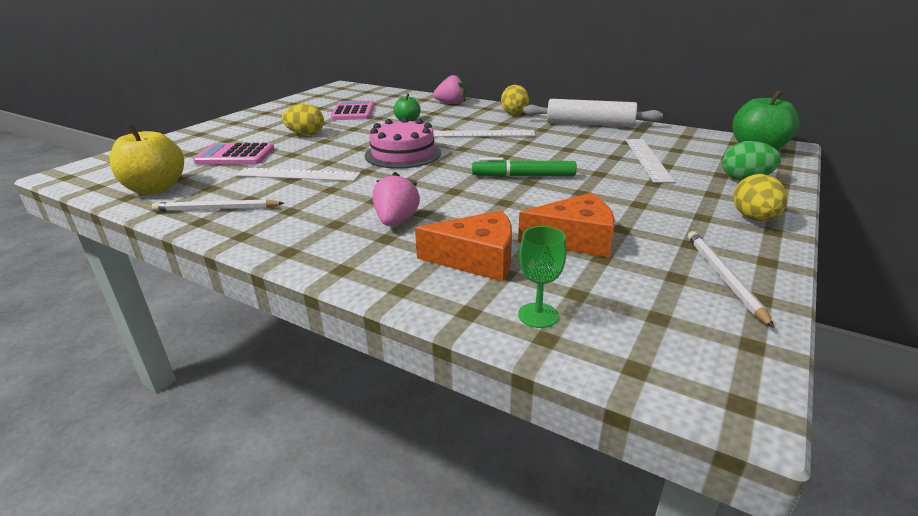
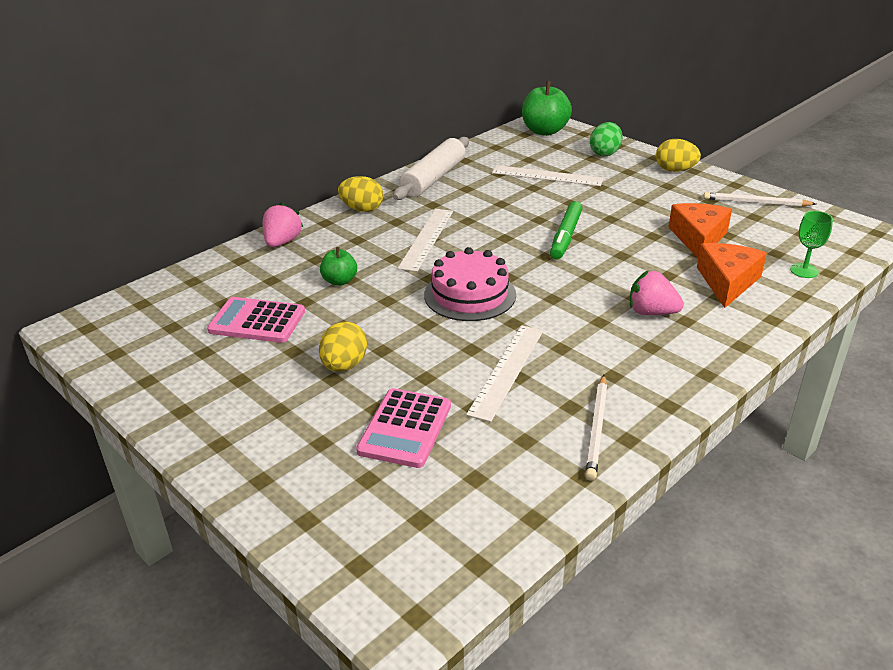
camera: 75 degrees left, 5 degrees up
(156, 189) = (512, 493): yellow apple -> none

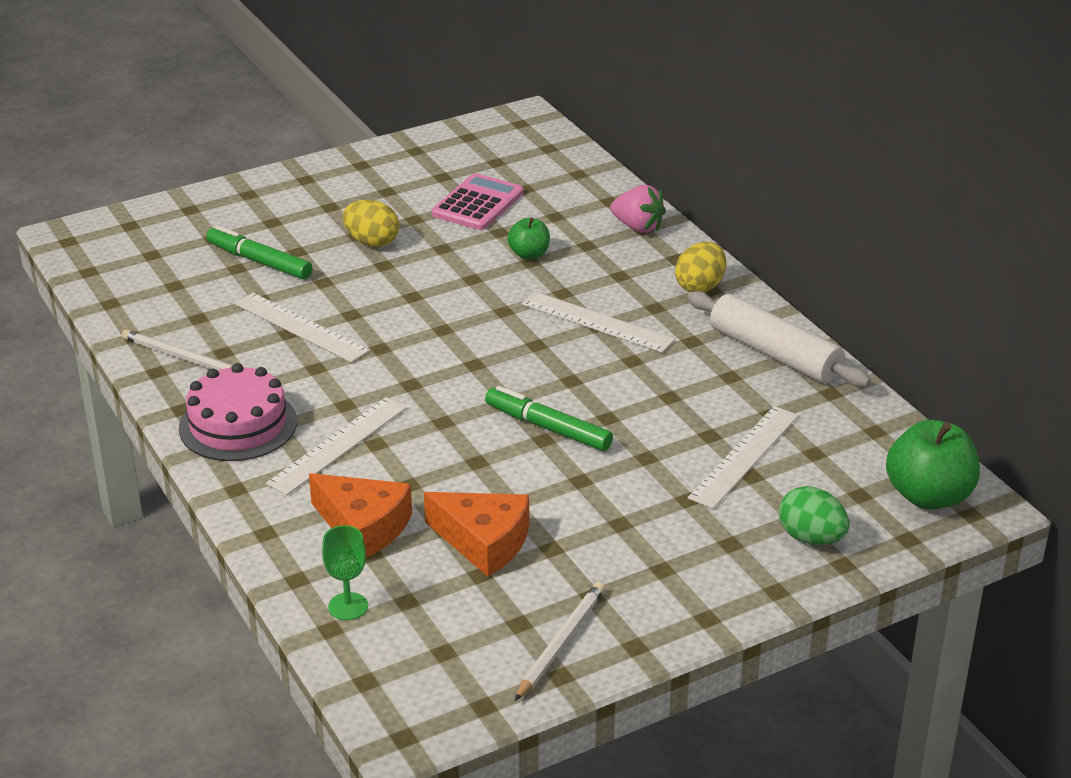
camera: 105 degrees right, 0 degrees up
(405, 428) = (259, 261): pink calculator -> green marker
(470, 294) = (452, 330): pink cake -> pink cake (238, 425)
(651, 312) = (338, 445): pink strawberry -> white ruler
(675, 170) = (714, 595): yellow egg -> none

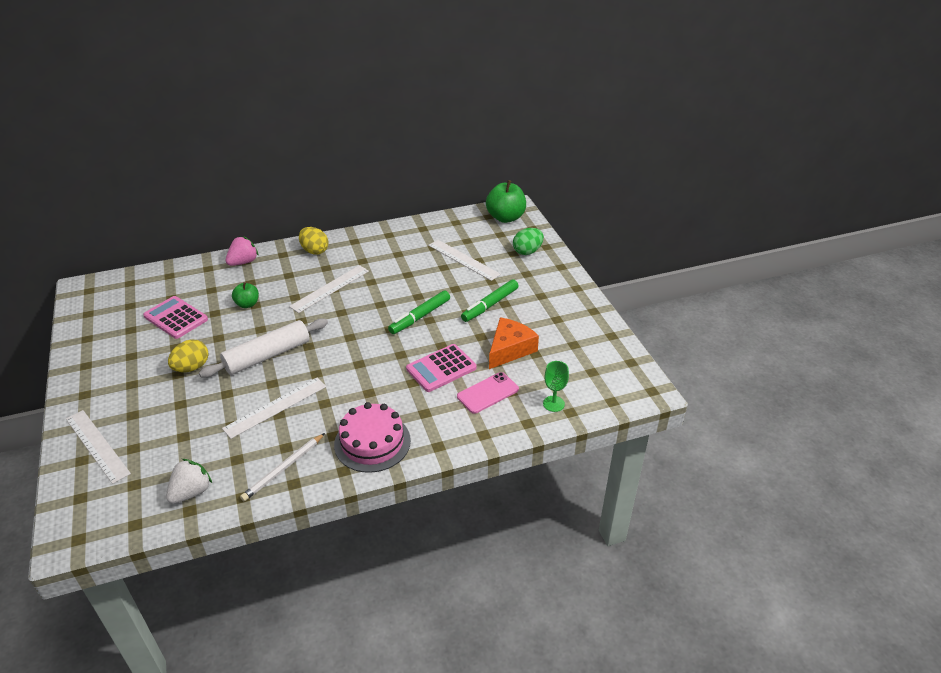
camera: 80 degrees left, 5 degrees up
(139, 297) = (191, 492): none -> white strawberry
(259, 261) = (182, 424): green marker -> green marker (490, 305)
(338, 445) = (409, 398): white ruler -> white ruler (97, 445)
(363, 527) = (487, 393): orange cheese -> pink phone
(415, 469) = (441, 368): none -> pink calculator
(561, 642) = (589, 332): white pencil -> none
(774, 354) = (385, 238): white rolling pin -> white rolling pin (267, 355)

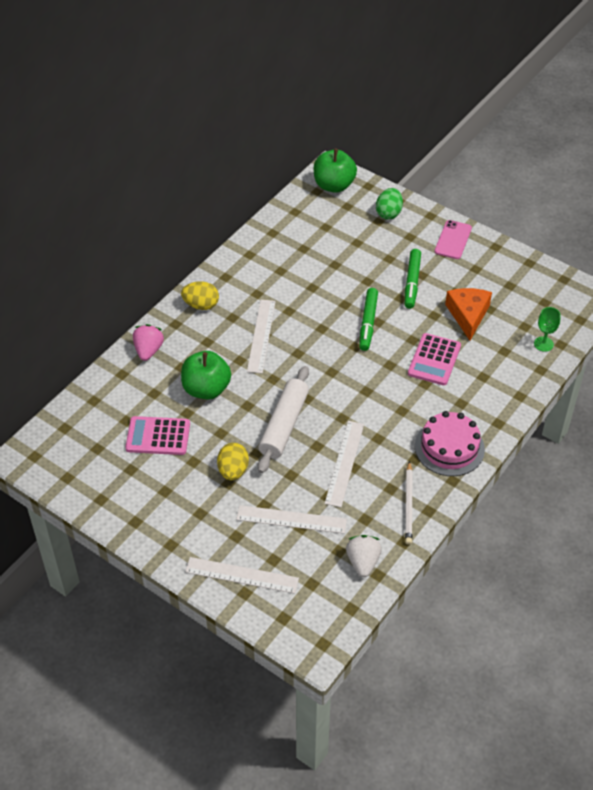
camera: 35 degrees left, 10 degrees up
(247, 304) = (206, 389): green apple -> green apple, size x1.79
(463, 259) = (344, 248): white ruler -> white ruler (291, 519)
(487, 393) = (489, 361): pink phone -> pink phone (453, 240)

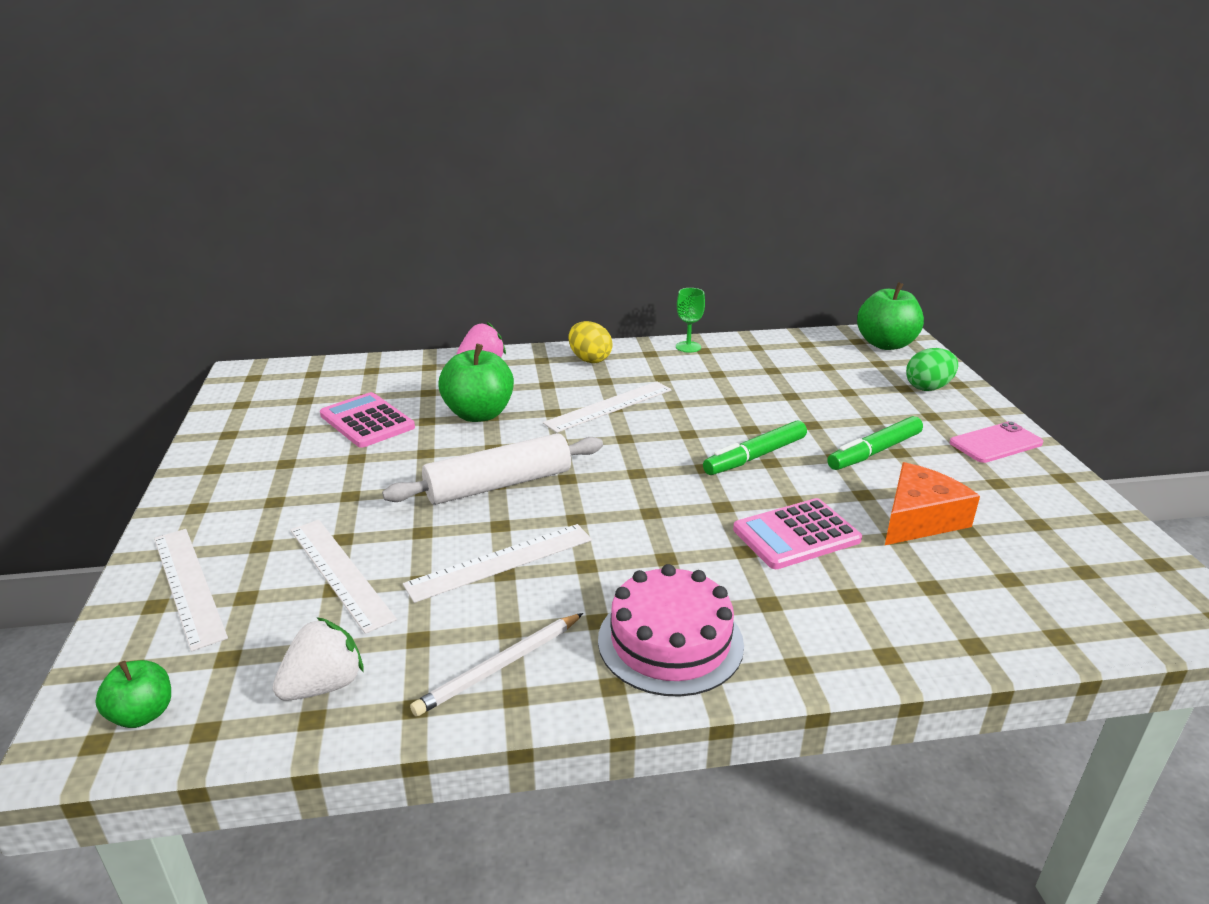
camera: 45 degrees right, 20 degrees down
(233, 470) = (374, 488): yellow egg -> none
(321, 623) = (143, 714): none -> green apple
(543, 344) = (1021, 617): green goblet -> green goblet (688, 347)

